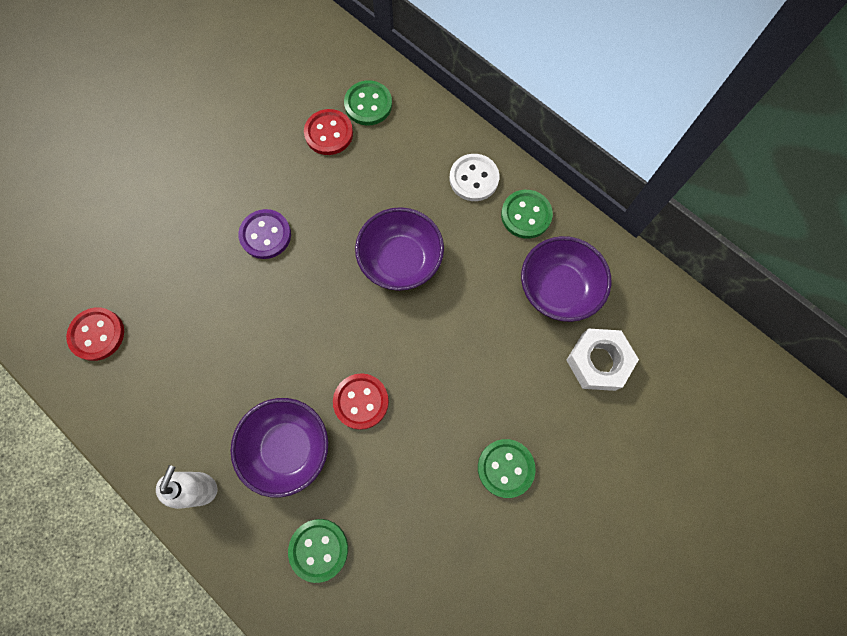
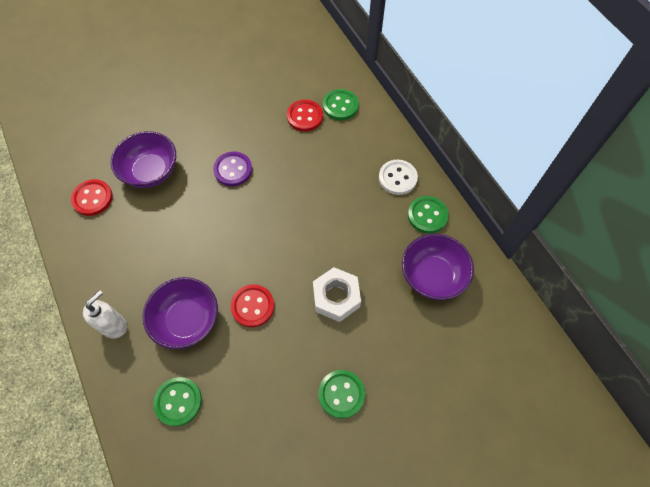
camera: 20 degrees right, 10 degrees down
(400, 260) = (321, 217): purple bowl -> purple bowl (151, 171)
(598, 362) = (444, 340): white nut -> white nut (336, 297)

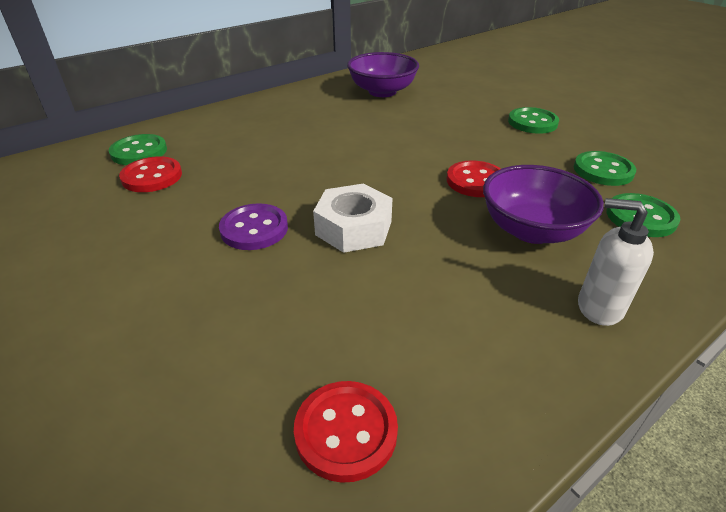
camera: 100 degrees left, 25 degrees down
(151, 171) = (260, 336): purple bowl -> none
(336, 297) = (431, 133): white nut -> white nut (353, 228)
(397, 178) = (265, 111): white button -> none
(427, 215) = (313, 96): green button -> green button (603, 170)

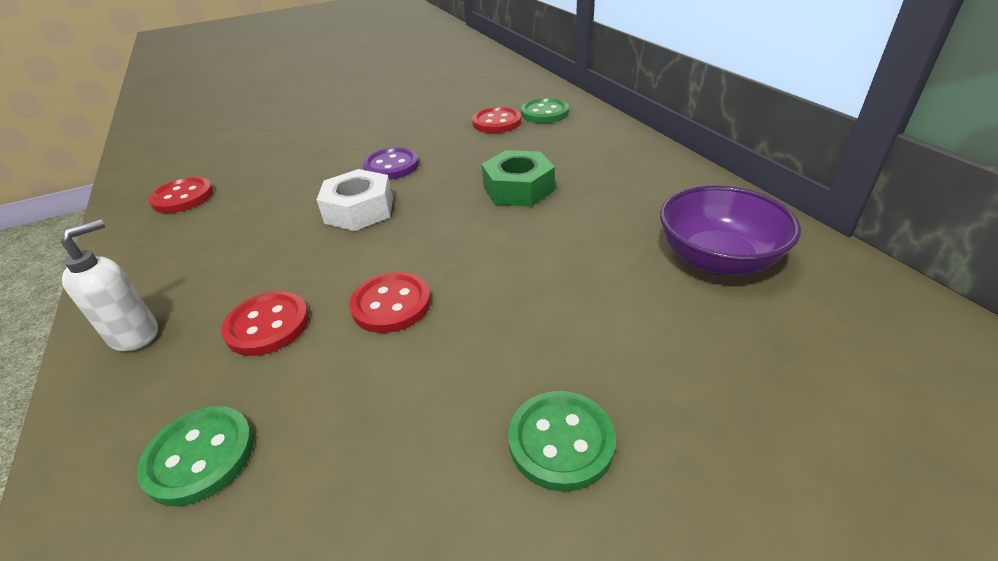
camera: 105 degrees right, 0 degrees up
(305, 151) = (518, 189): none -> green nut
(532, 230) = (268, 325): purple bowl -> red button
(603, 170) = (337, 476): green button -> none

